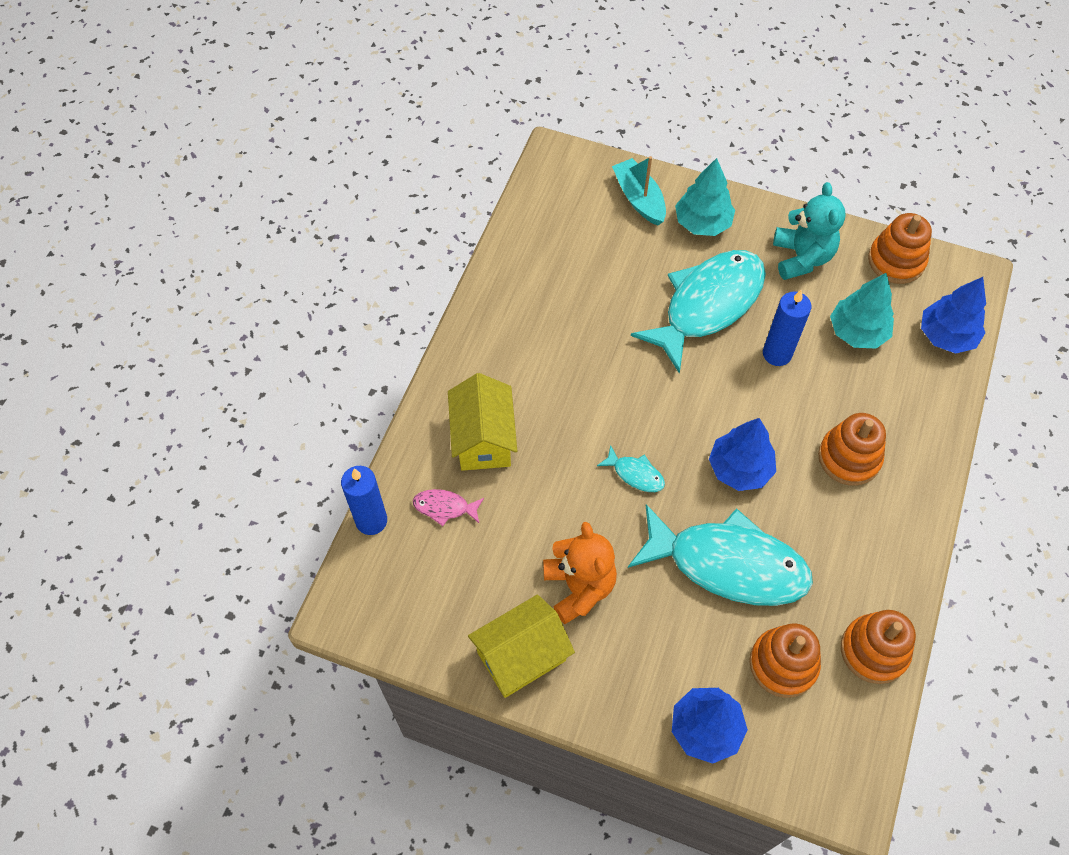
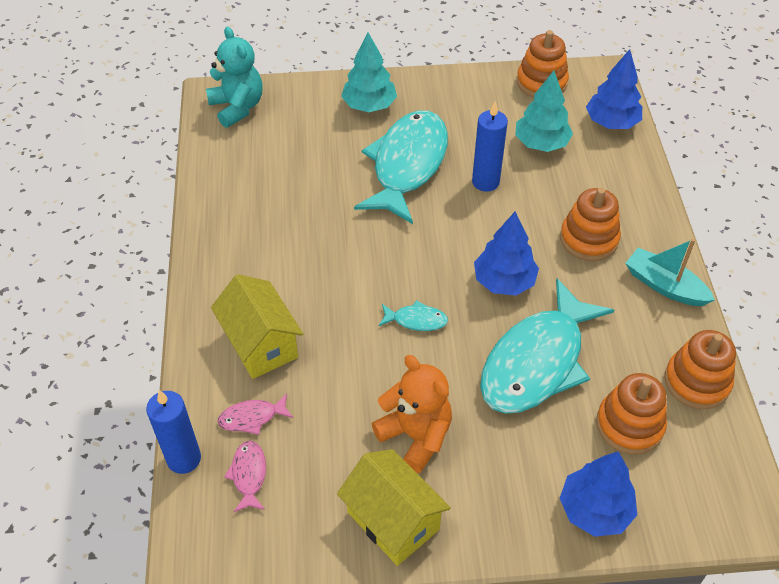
camera: 25 degrees left, 10 degrees down
(418, 559) = (248, 475): none -> pink fish
(521, 656) = (393, 520): yellow house -> yellow house turned 75 degrees counterclockwise
(639, 199) = (305, 105): turquoise boat -> turquoise boat (665, 286)
(728, 564) = (537, 362): turquoise fish -> turquoise fish turned 135 degrees clockwise
(801, 257) = (465, 104): turquoise teddy bear -> turquoise teddy bear (237, 107)

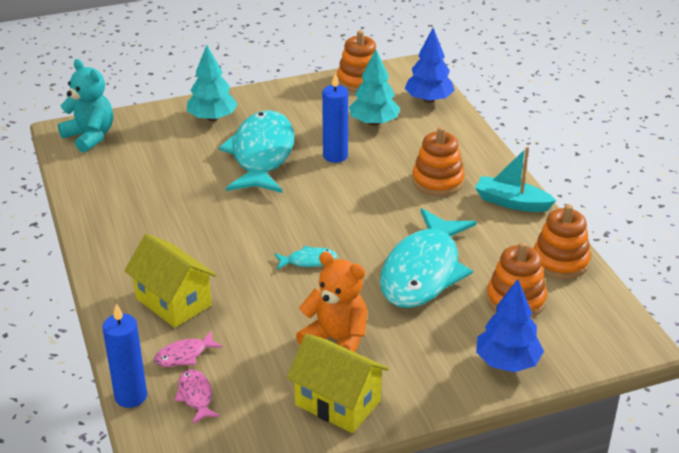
camera: 15 degrees left, 15 degrees down
(504, 281) = (376, 222): blue tree -> none

